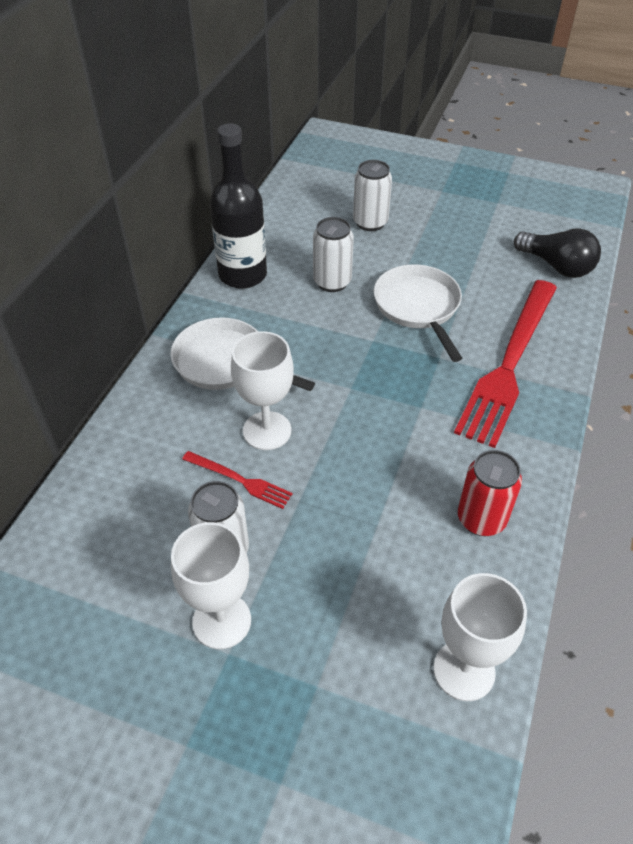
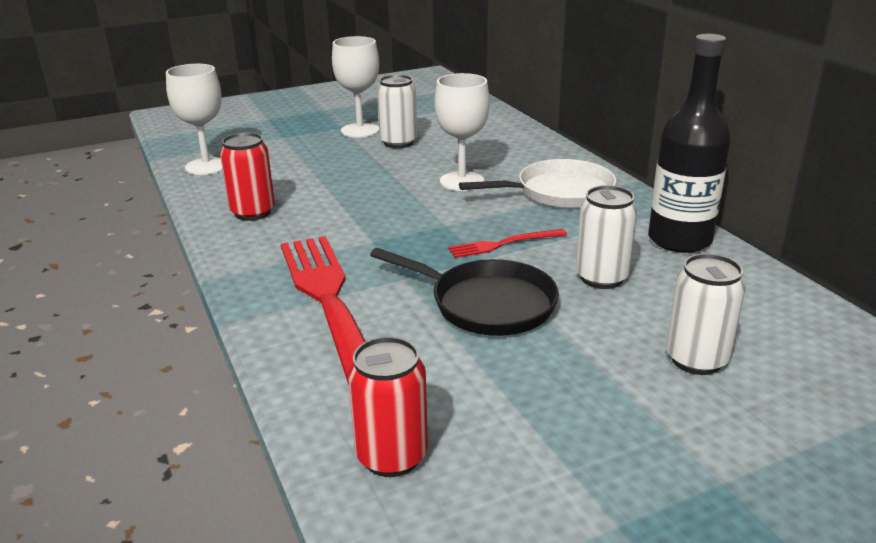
camera: 135 degrees right, 20 degrees down
(240, 480) = (437, 161): red fork -> red fork (503, 244)
(418, 307) = (486, 304): white pan -> black pan
(556, 266) = (391, 456): black light bulb -> red can

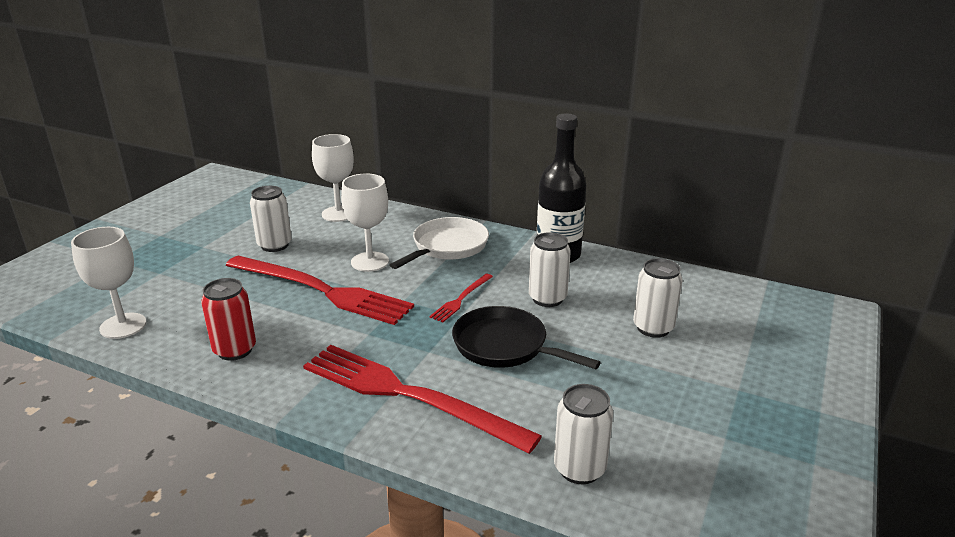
camera: 40 degrees left, 0 degrees up
(360, 130) = (225, 244): white goblet -> white goblet (338, 214)
(385, 191) = (322, 291): none -> red fork
(391, 456) = (579, 469): red can -> white can
(486, 304) = (505, 346): black pan -> black pan turned 135 degrees counterclockwise

